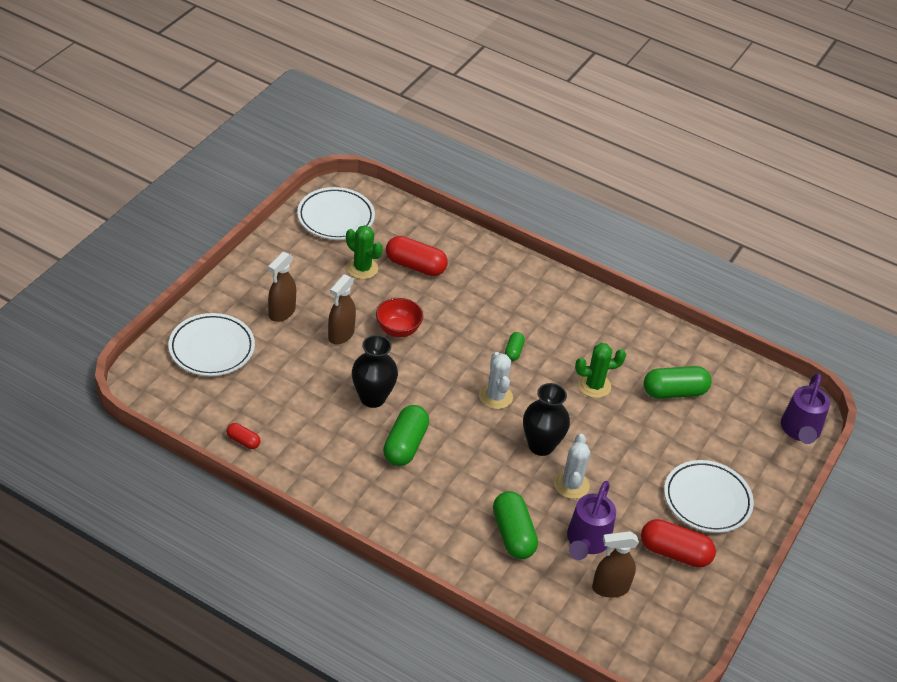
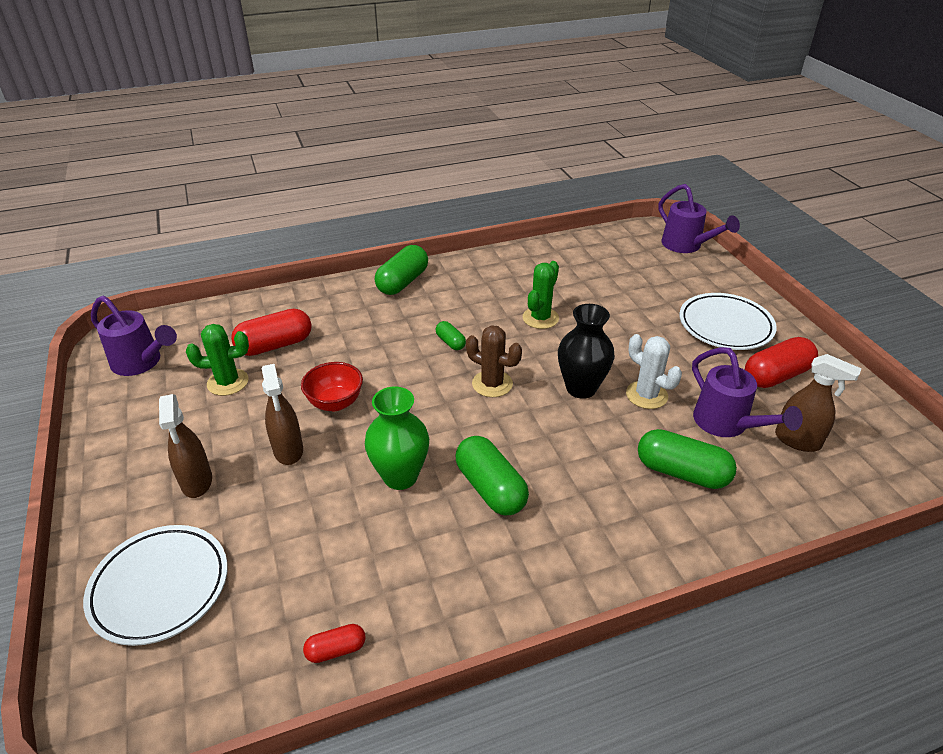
camera: 45 degrees left, 5 degrees down
(336, 217) = (141, 363): white plate -> purple watering can
(372, 398) = (400, 476): black vase -> green vase
(495, 396) = (492, 384): white cactus -> brown cactus
(610, 588) = (798, 441): brown spray bottle -> brown spray bottle turned 90 degrees counterclockwise
(674, 392) = (590, 281): green capsule -> green capsule (402, 282)

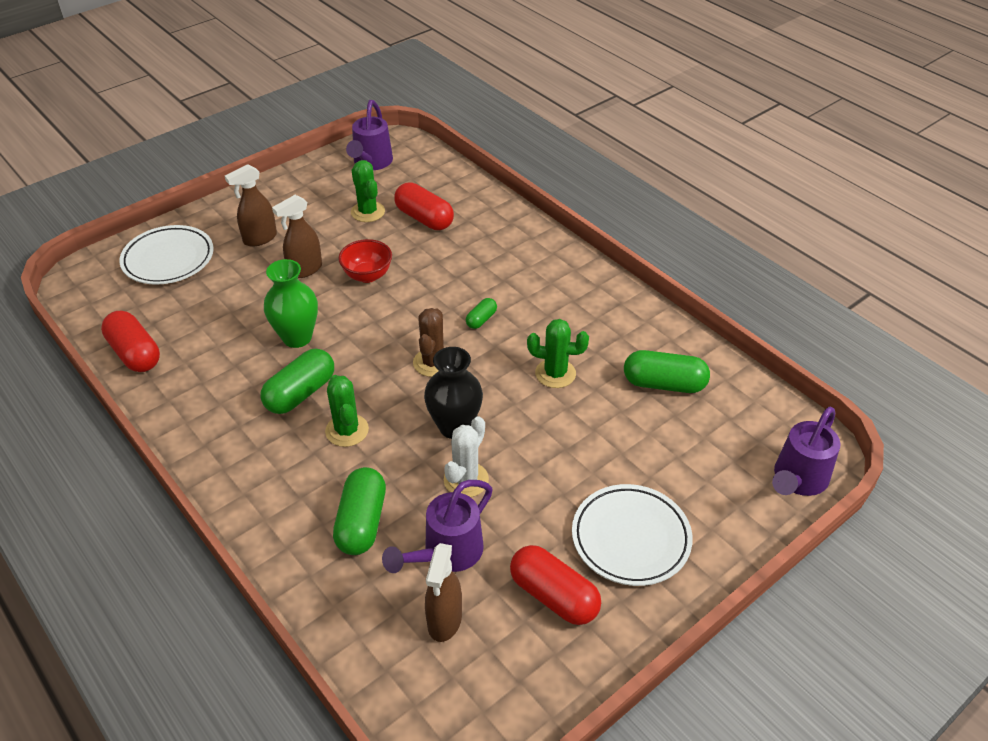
camera: 70 degrees right, 5 degrees up
(336, 649) = (135, 353): red capsule -> red capsule, size x1.93
(402, 282) = (560, 261): green capsule -> green capsule (664, 384)
(559, 461) = (347, 430): none -> green cactus

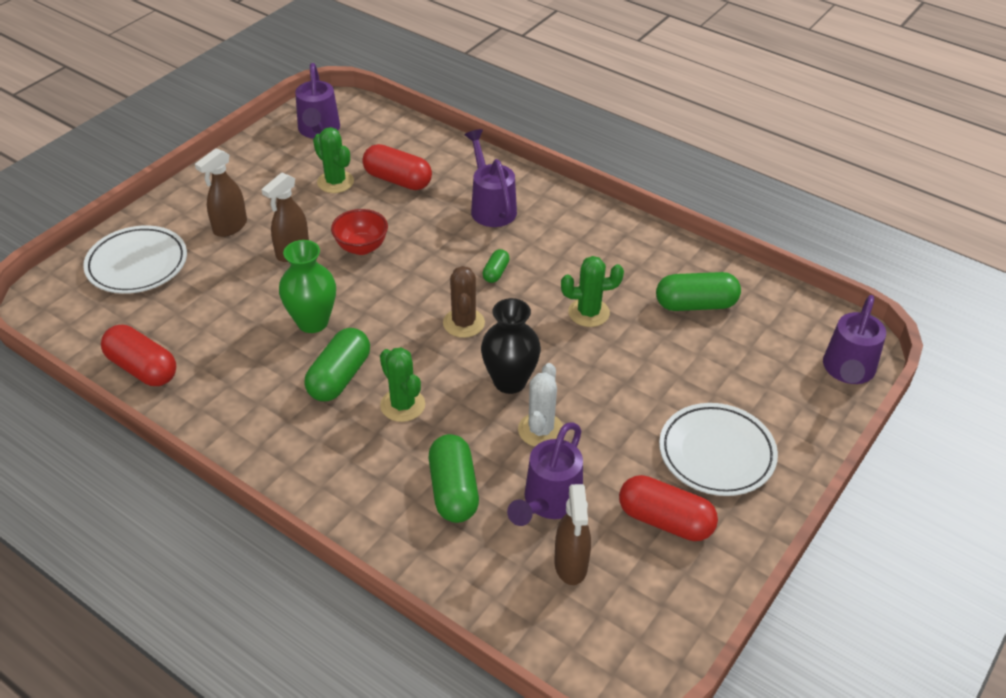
camera: 15 degrees left, 0 degrees up
(500, 256) = (491, 207): none -> purple watering can

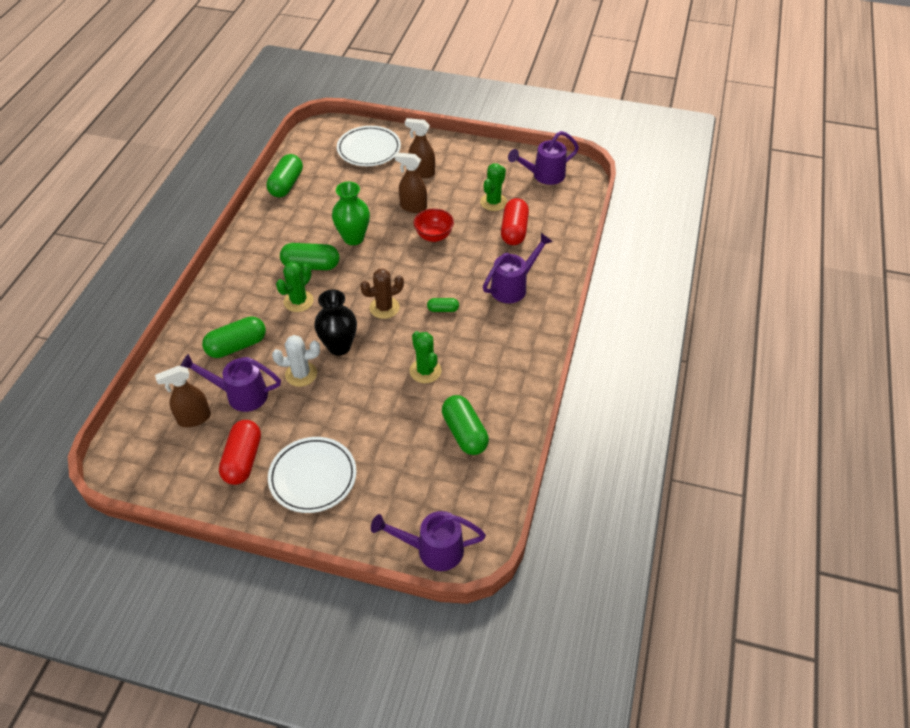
camera: 70 degrees right, 5 degrees up
(143, 368) = (286, 184): red capsule -> green capsule

